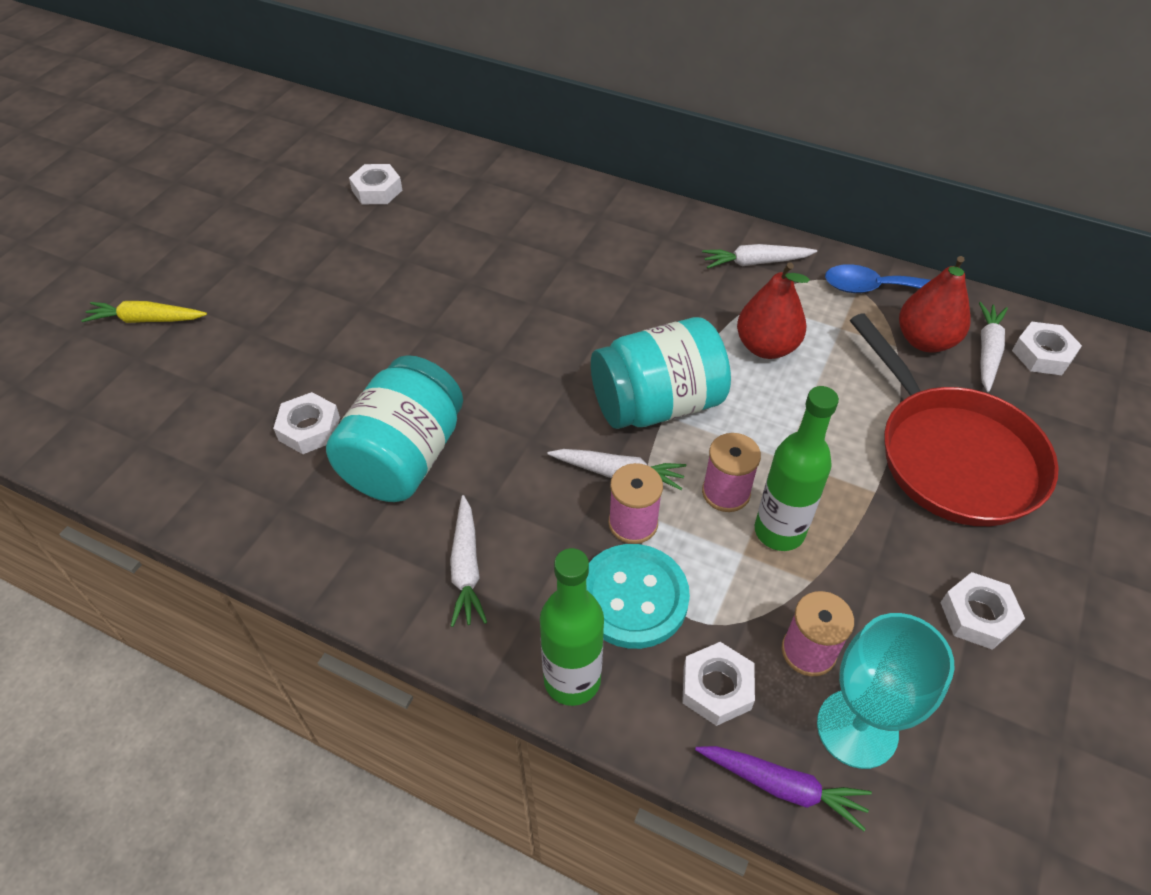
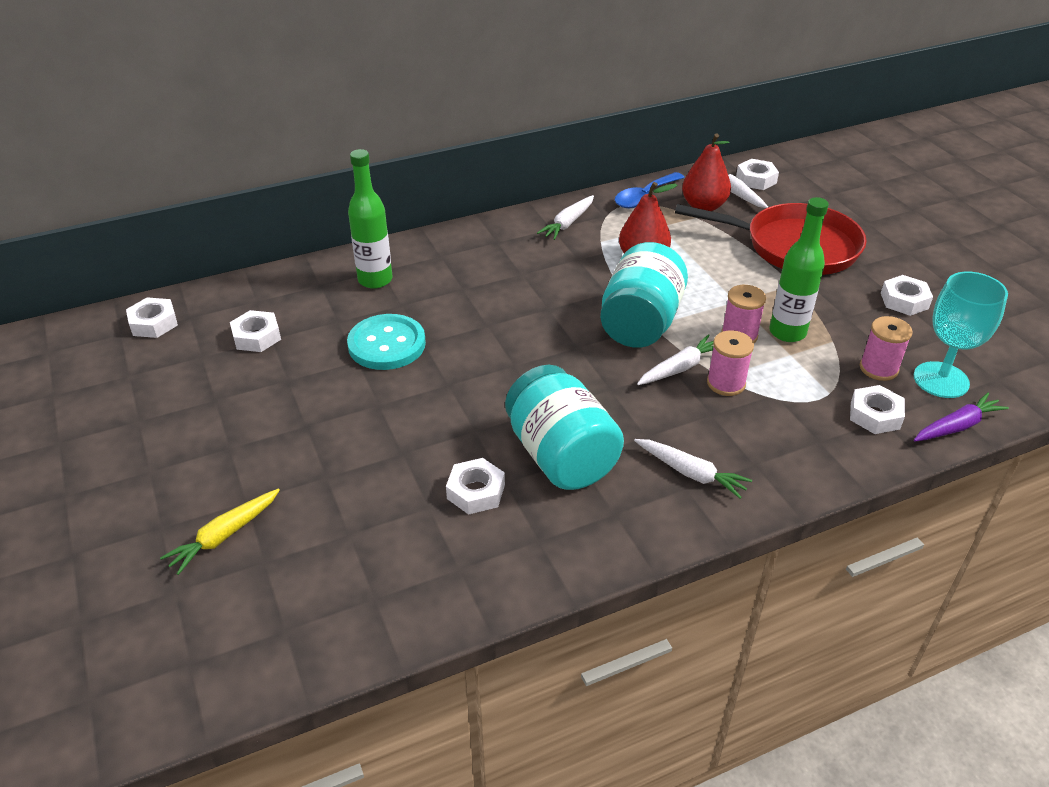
camera: 50 degrees left, 10 degrees down
(339, 133) = (154, 323): none -> white nut
(572, 680) = (821, 470): green bottle -> green bottle (375, 280)
(633, 597) = (783, 413): turquoise button -> turquoise button (387, 344)

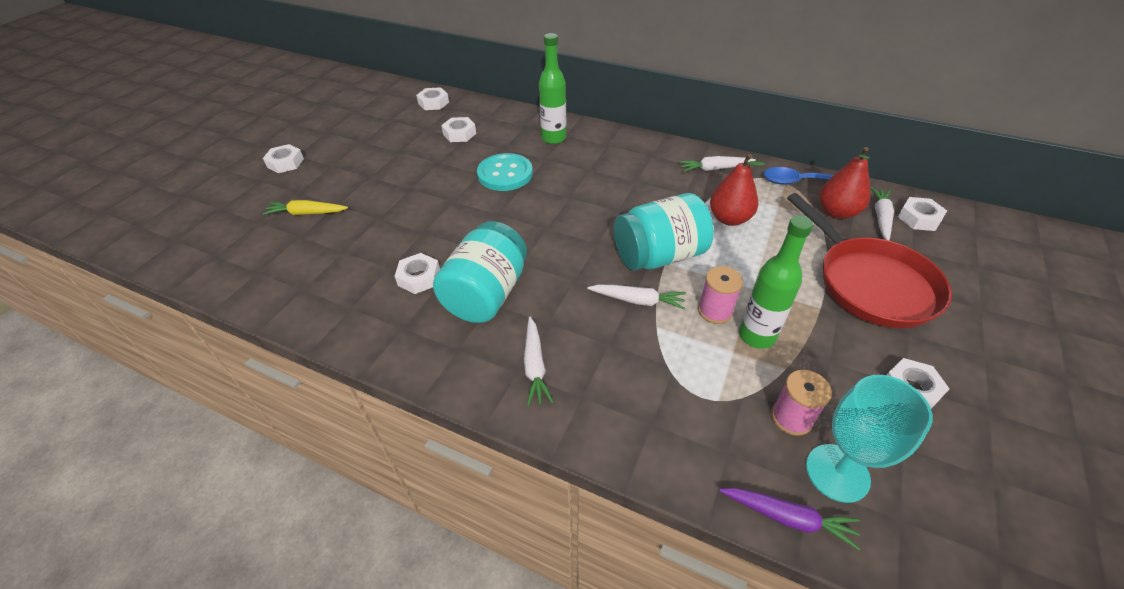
camera: 50 degrees right, 5 degrees up
(726, 383) = (651, 333): pink spool -> none
(875, 415) = (727, 445): white nut -> white nut (285, 163)

